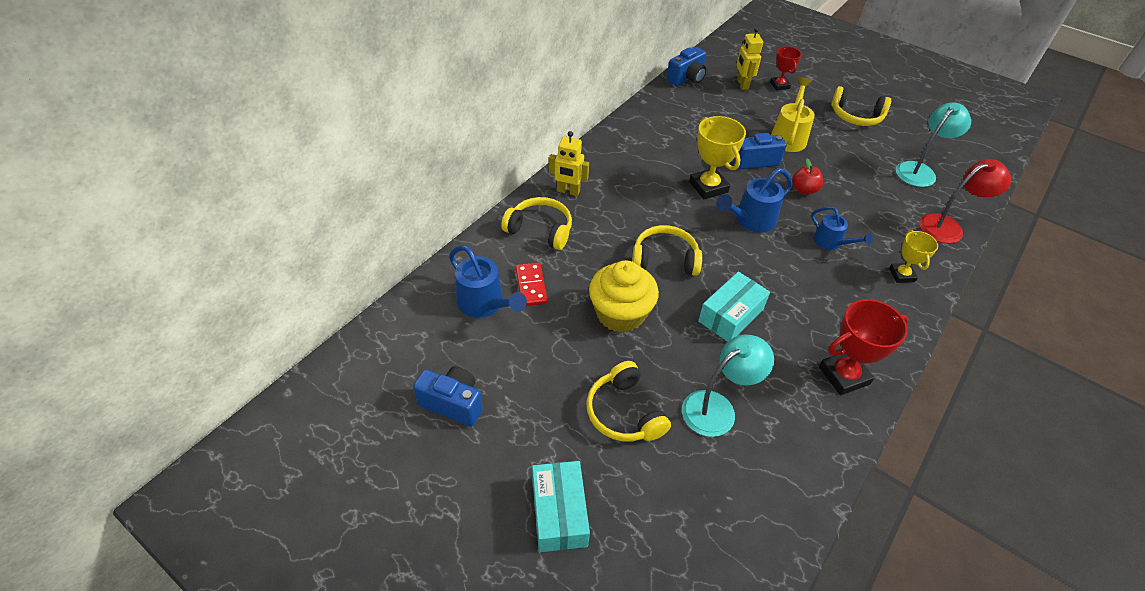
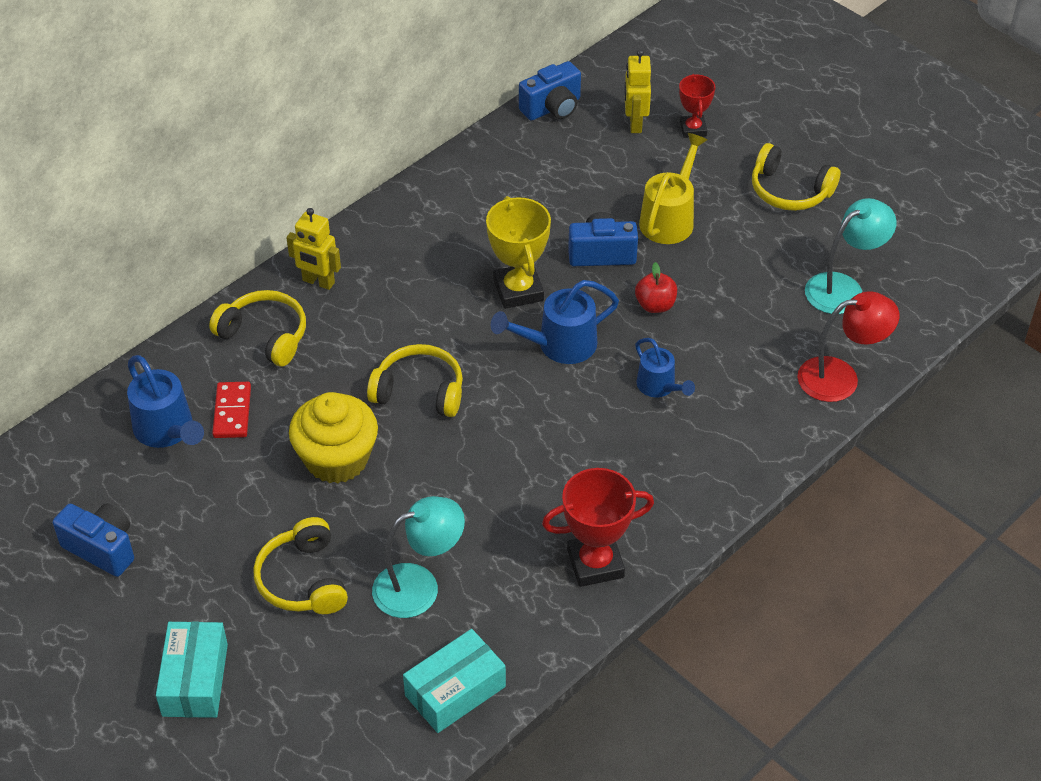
camera: 10 degrees right, 0 degrees up
(731, 315) = (480, 474): turquoise box -> turquoise box (455, 691)
(901, 275) = (737, 441): yellow trophy -> none

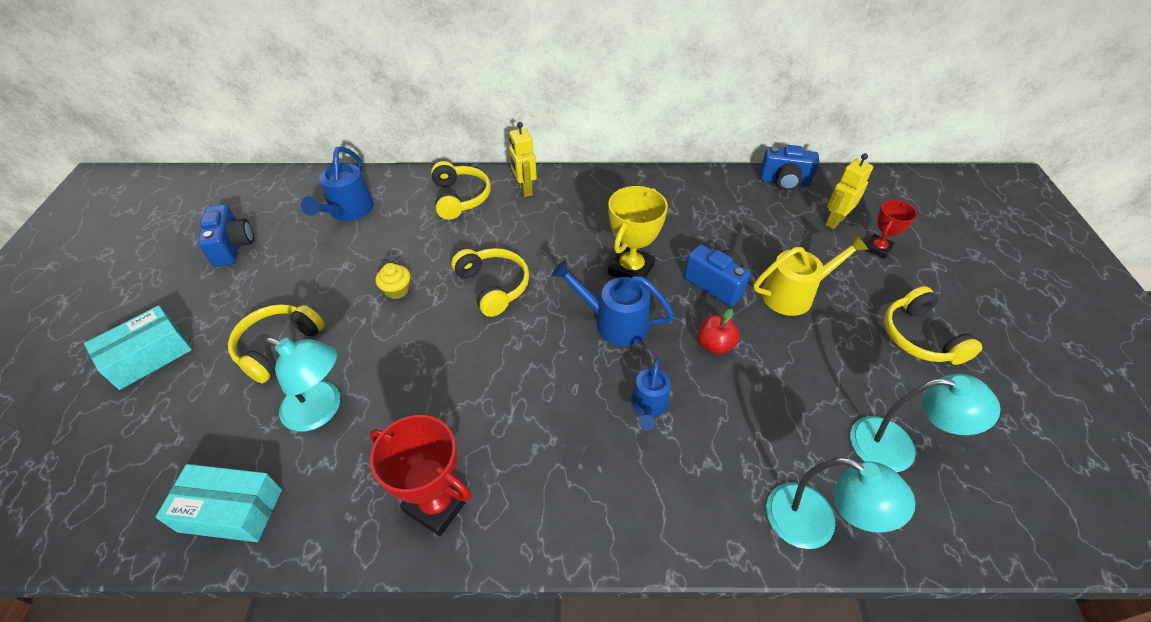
camera: 45 degrees right, 0 degrees up
(232, 412) = (388, 224): red domino -> none
(337, 459) = (397, 290): yellow cupcake -> yellow cupcake, size x0.47
(840, 377) = (815, 523): red lamp -> turquoise lamp

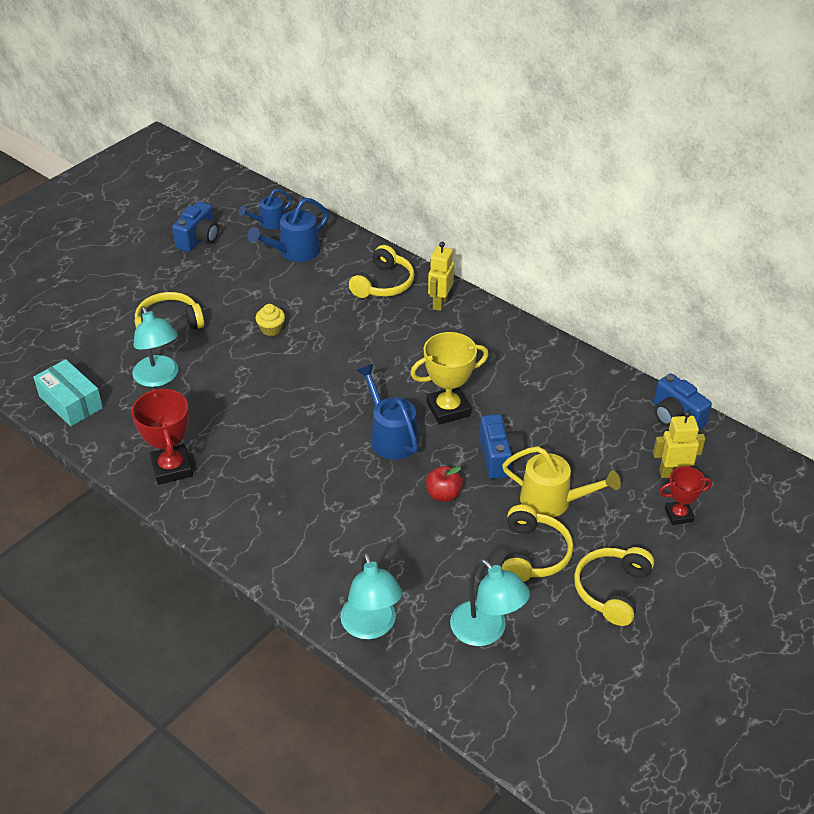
camera: 40 degrees right, 5 degrees down
(149, 356) = (96, 288): turquoise box -> none
(493, 286) = (336, 363): yellow headphones -> yellow headphones (533, 554)
(649, 406) = (350, 500): blue watering can -> blue watering can (269, 223)

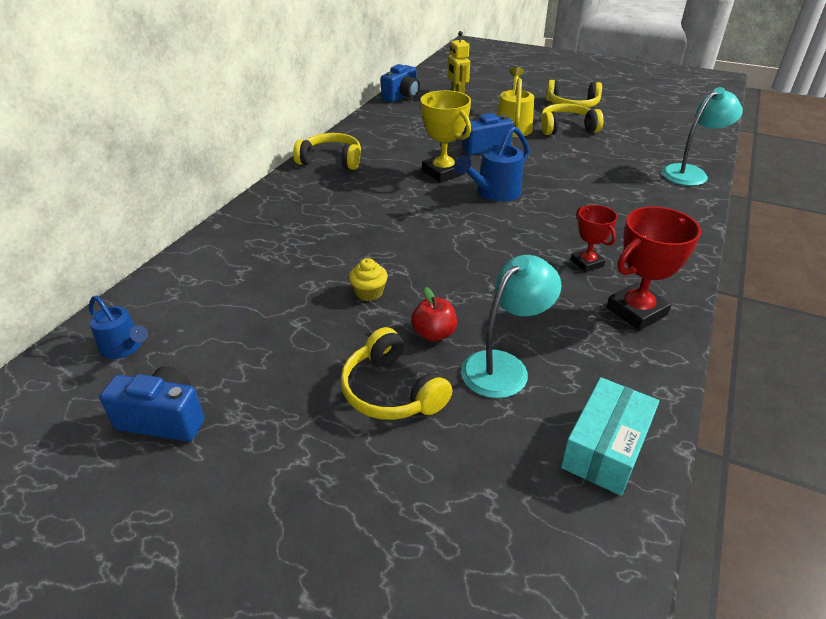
camera: 105 degrees left, 5 degrees down
(294, 252) = (202, 307): blue watering can -> none
(383, 284) = (264, 230): yellow headphones -> yellow headphones (331, 160)
(440, 303) = (292, 194): yellow robot -> none
(443, 494) = (540, 163): red apple -> red apple (434, 334)
(486, 632) = (646, 136): turquoise lamp -> none
(678, 515) = (493, 92): red trophy -> red trophy (587, 263)

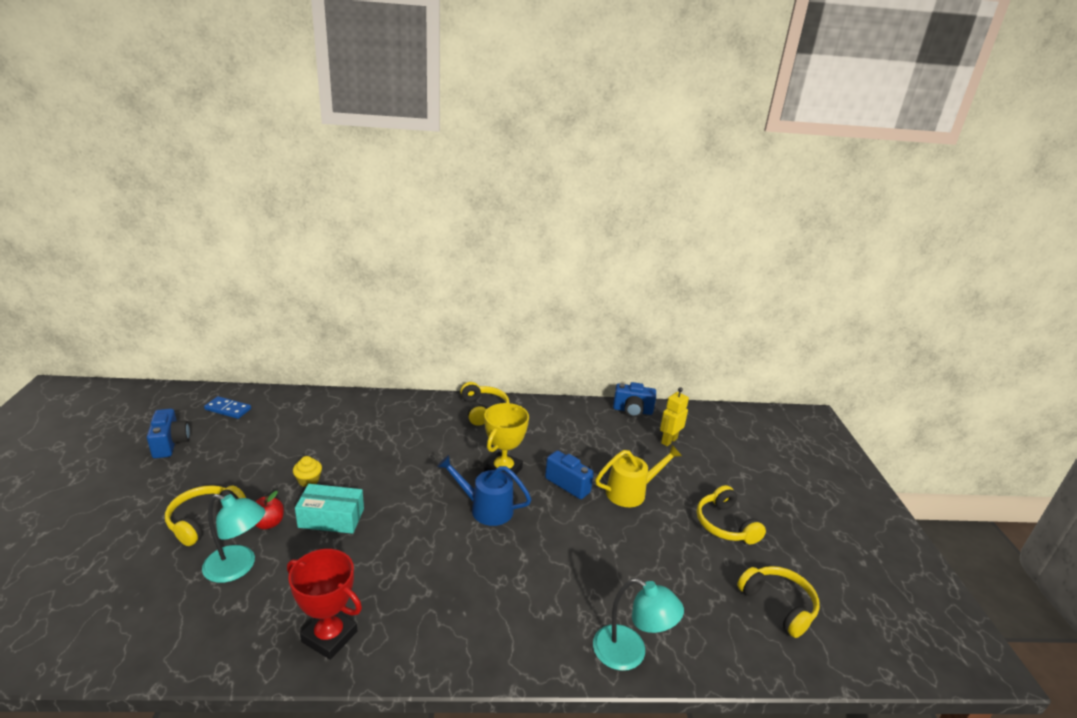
camera: 60 degrees right, 10 degrees down
(124, 348) = (228, 409): blue watering can -> blue domino
(566, 128) = (660, 531): yellow headphones -> yellow headphones (778, 605)
(587, 263) = (394, 591): red trophy -> none
(605, 448) = (155, 640): turquoise box -> turquoise box (331, 518)

